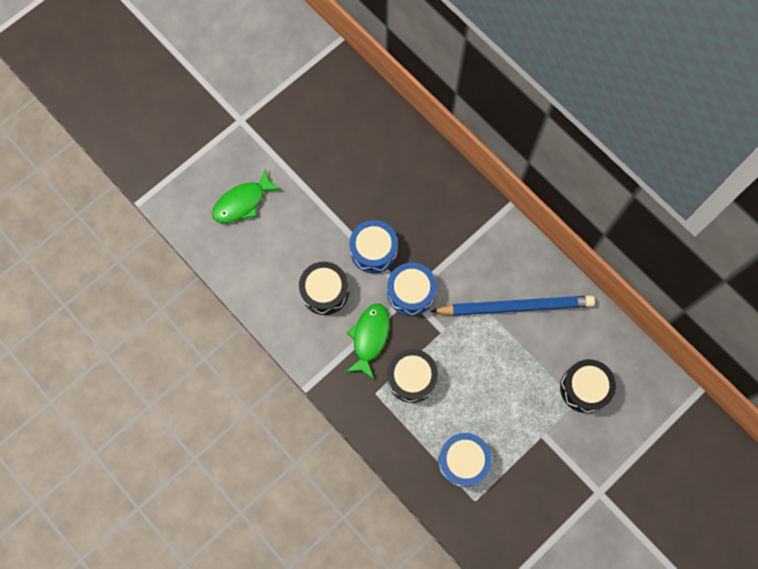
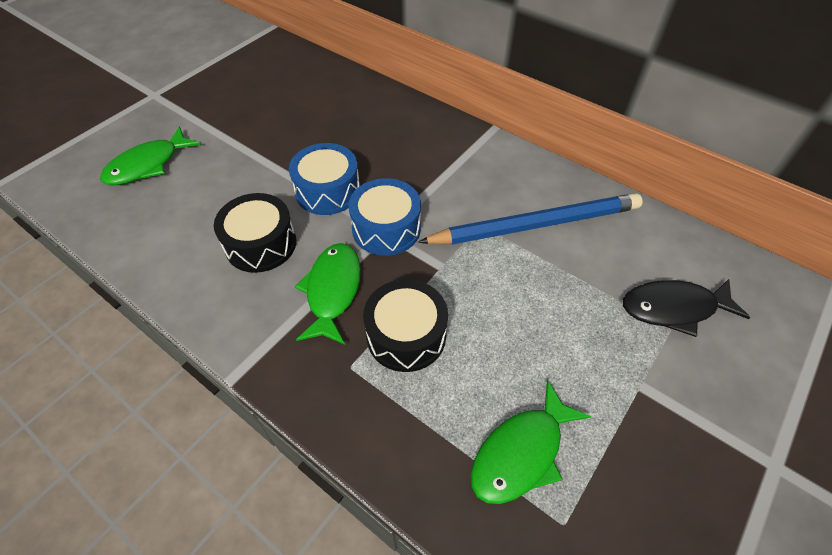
camera: 10 degrees left, 20 degrees down
(463, 461) = (521, 452): blue drum -> green fish
(584, 388) = (674, 308): black drum -> black fish

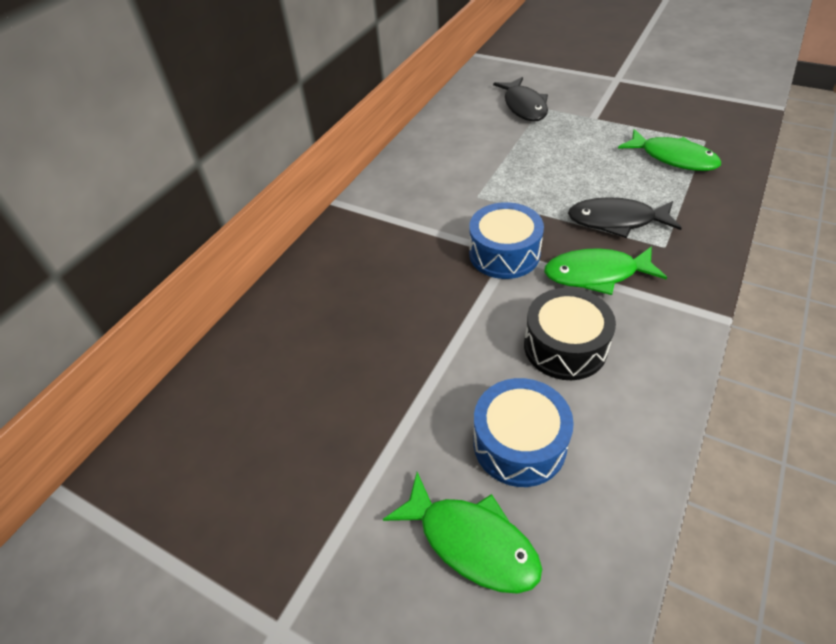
camera: 95 degrees left, 5 degrees down
(328, 191) = (465, 310): blue drum -> blue drum (519, 443)
(406, 335) = (616, 221): black drum -> black fish
(535, 224) = (466, 167): blue pencil -> none

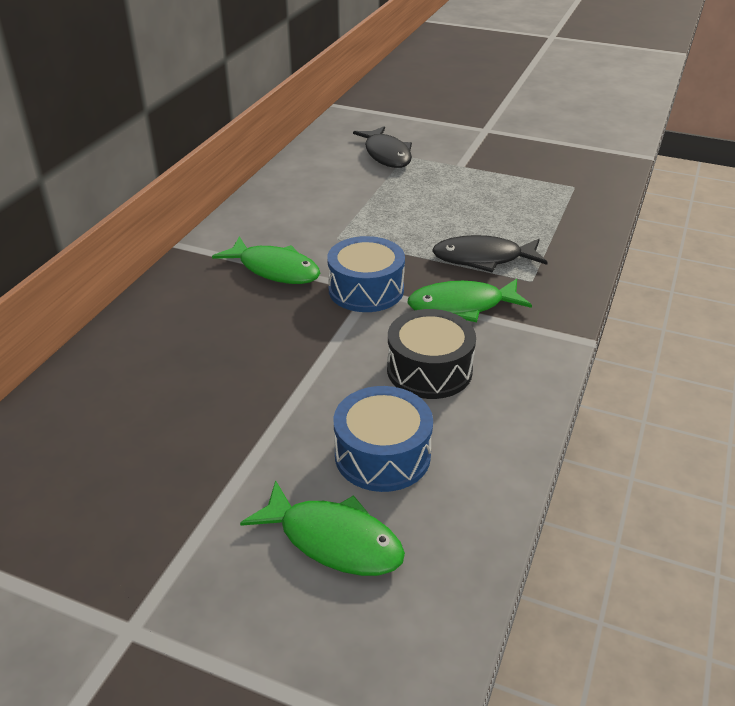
camera: 10 degrees left, 10 degrees down
(673, 158) = (541, 202): green fish -> green fish (274, 269)

